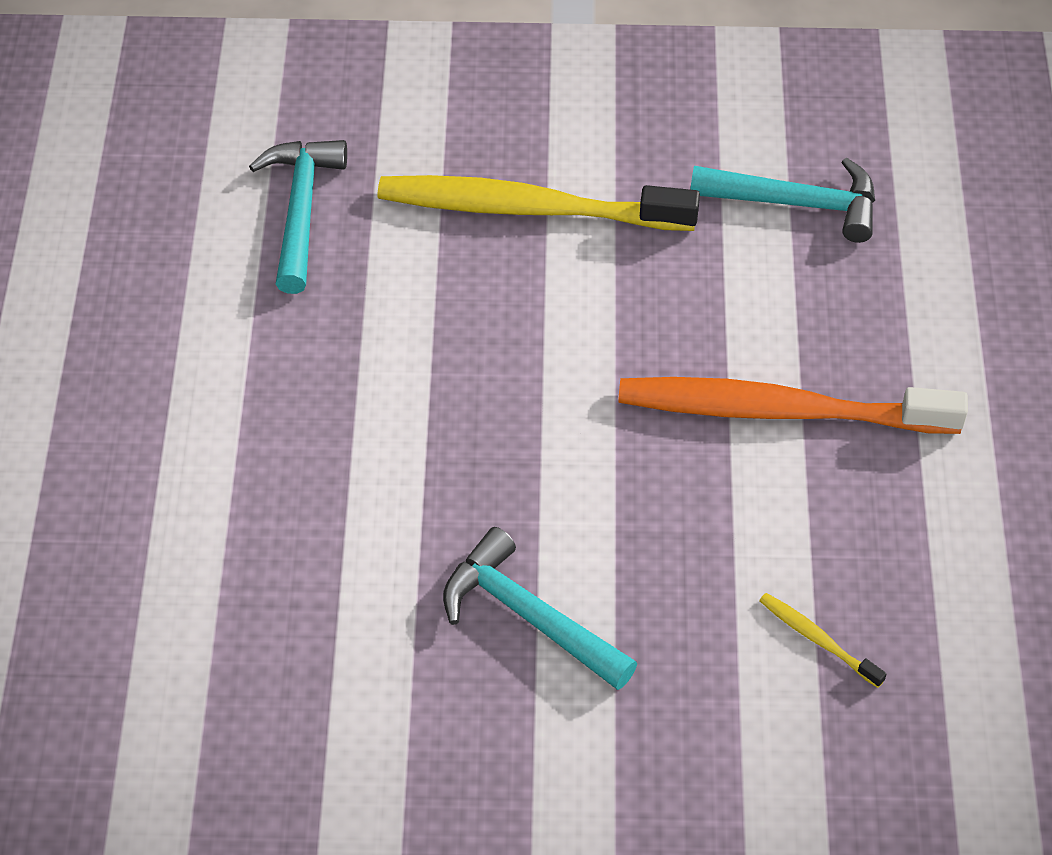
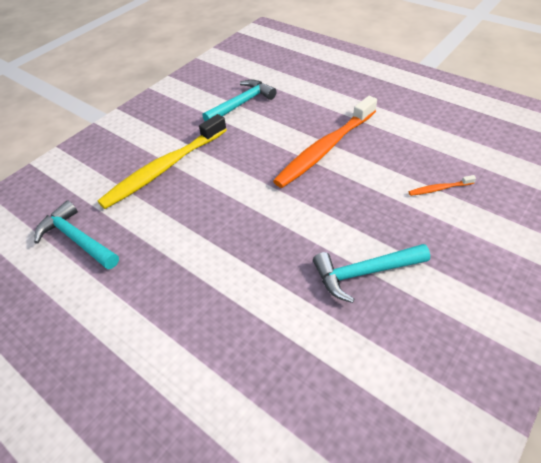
camera: 50 degrees left, 5 degrees down
(817, 639) = (439, 189): yellow toothbrush -> orange toothbrush

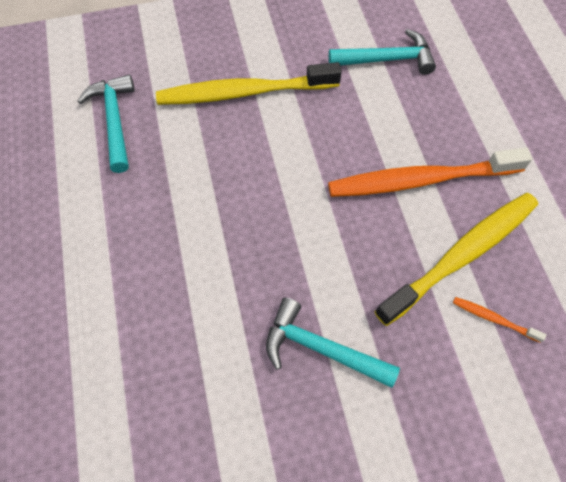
camera: 35 degrees right, 15 degrees up
(388, 170) = (461, 255): none -> yellow toothbrush

